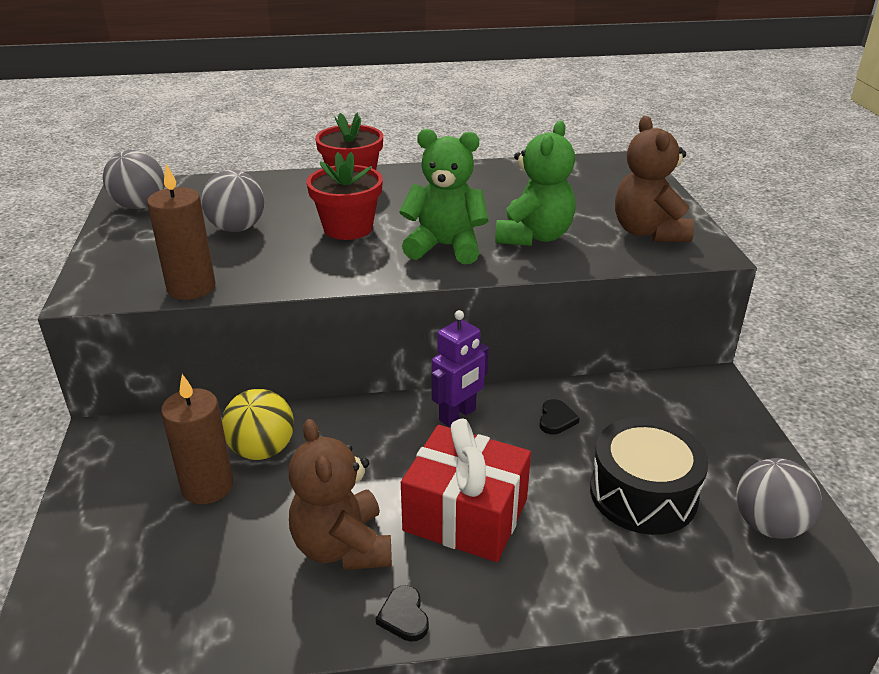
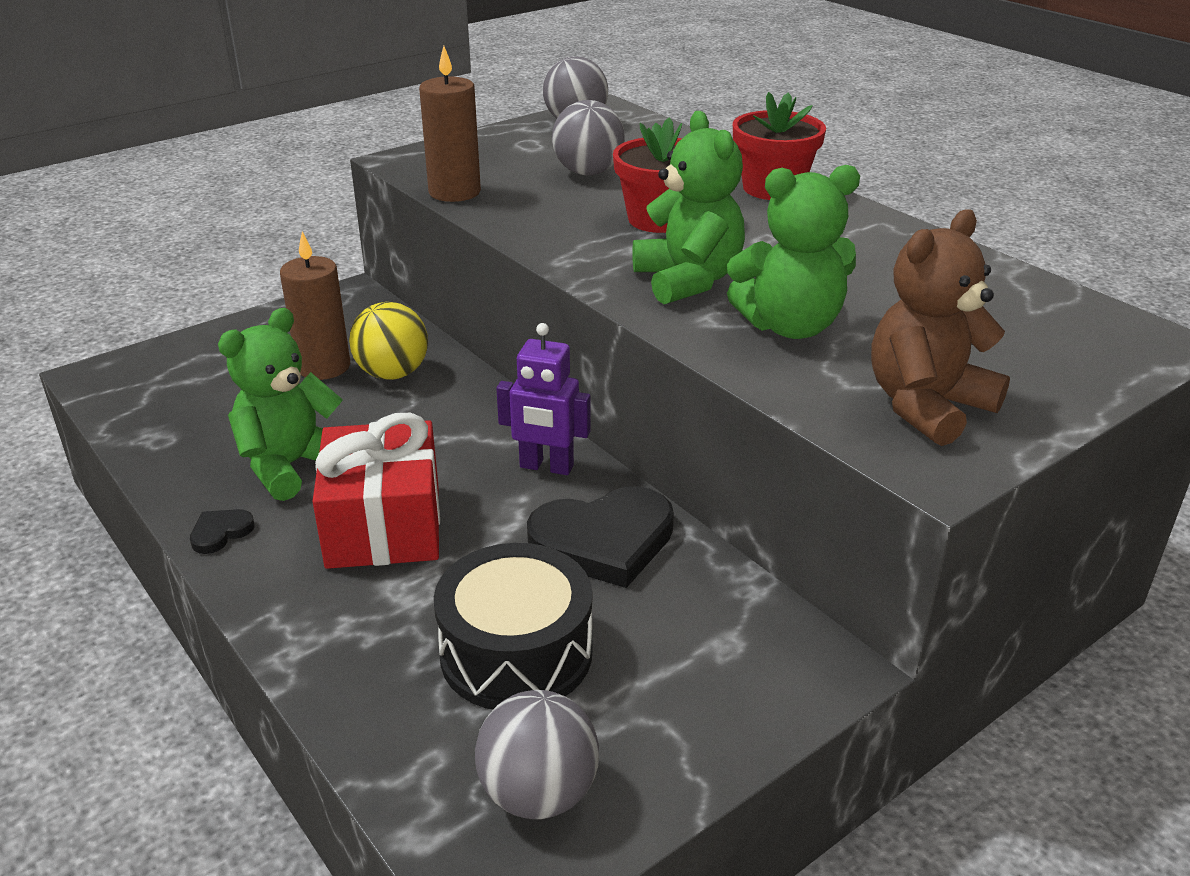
camera: 60 degrees right, 0 degrees up
(342, 547) = (291, 465): brown teddy bear -> green teddy bear
(556, 419) = (603, 541): black heart -> black heart, size x2.26

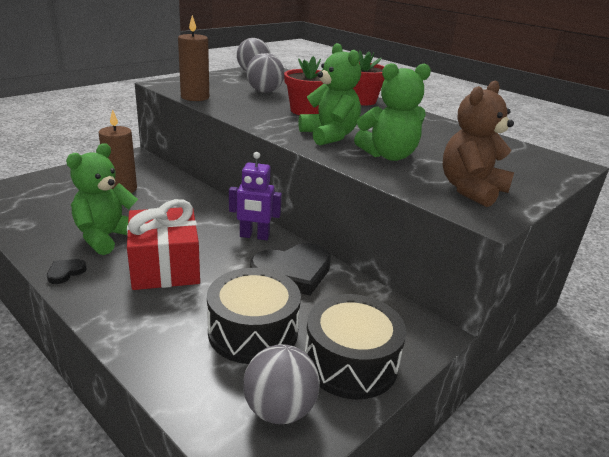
camera: 10 degrees left, 5 degrees down
(392, 373) = (161, 192): yellow ball -> none
(673, 717) = (350, 362): none -> black drum

